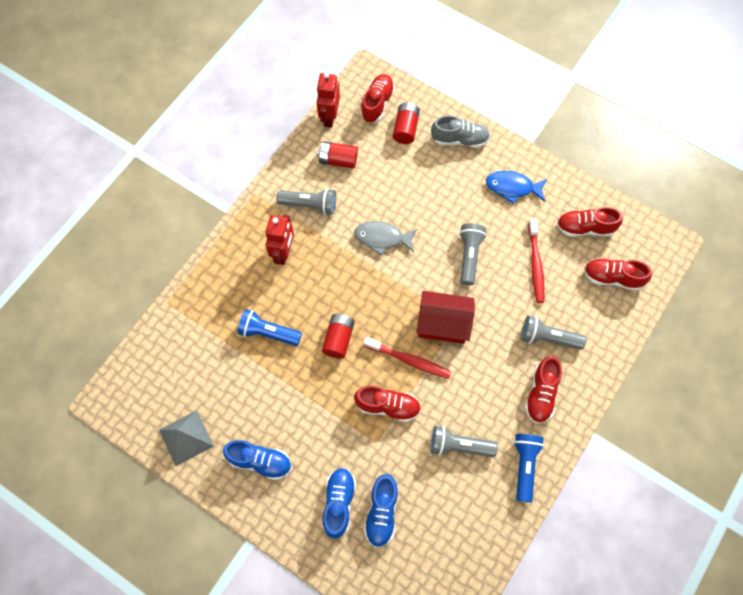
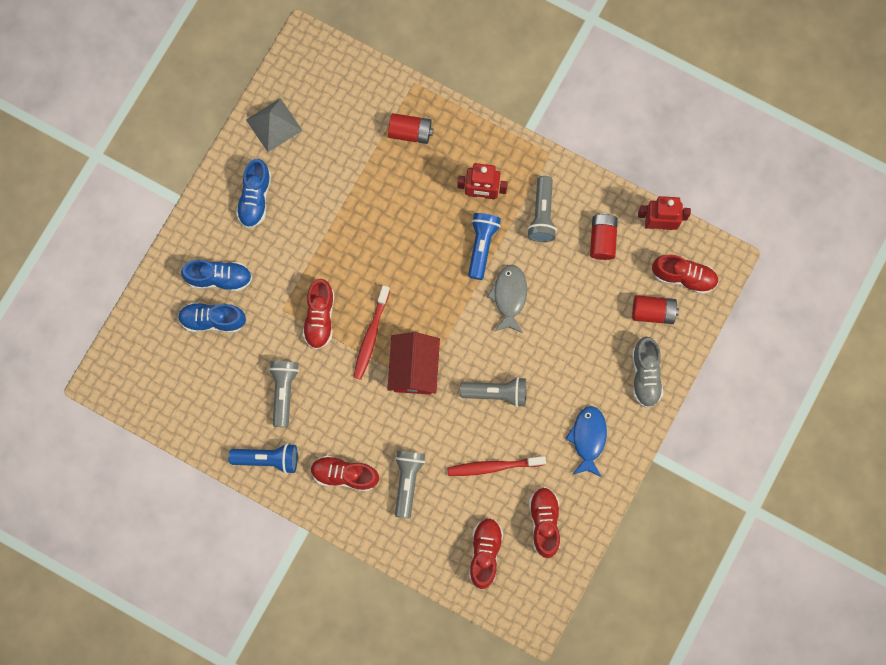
camera: 85 degrees right, 10 degrees up
(268, 333) = (389, 189): blue flashlight -> blue flashlight (481, 246)
(338, 339) = (388, 261): red battery -> red battery (410, 132)

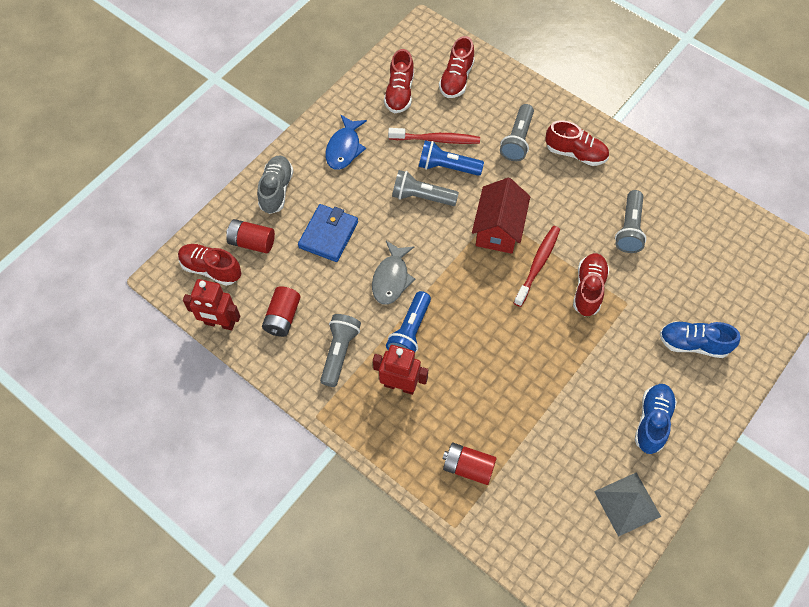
camera: 170 degrees left, 15 degrees down
(213, 320) = (700, 304): blue shoe -> none
(268, 459) = (647, 176): blue flashlight -> blue flashlight (447, 167)
(580, 333) = (328, 235): none -> blue wallet

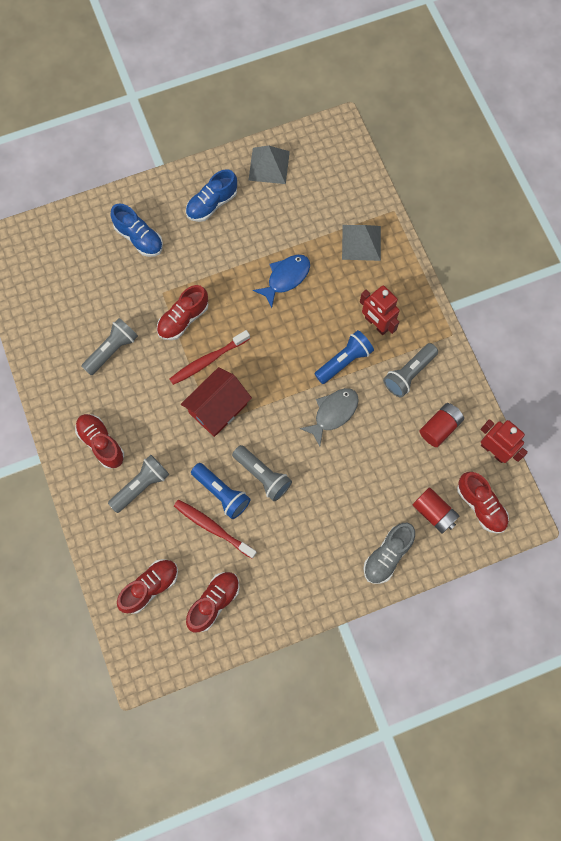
camera: 150 degrees left, 10 degrees up
(328, 235) = (364, 483): blue wallet -> none
(344, 148) = (302, 567): blue fish -> blue fish (286, 278)
(468, 467) = (361, 242): red battery -> grey pyramid

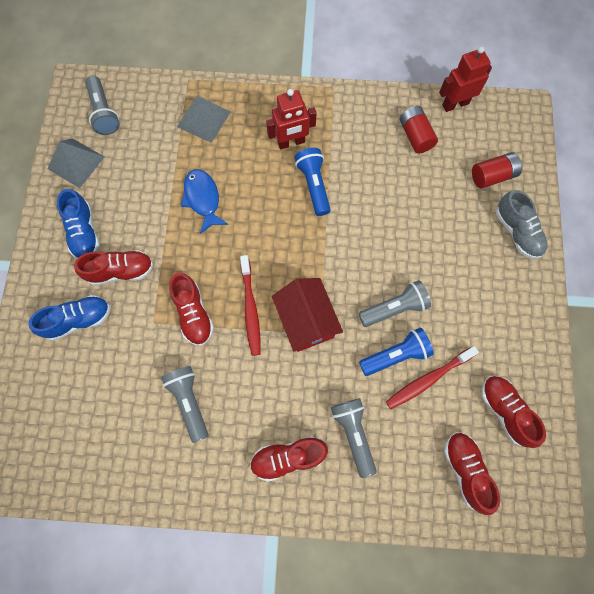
camera: 65 degrees left, 0 degrees up
(333, 413) = (361, 217): grey fish -> none
(409, 374) = (353, 138): grey flashlight -> grey flashlight (104, 112)
(480, 505) = (501, 136): red shoe -> red shoe (121, 271)

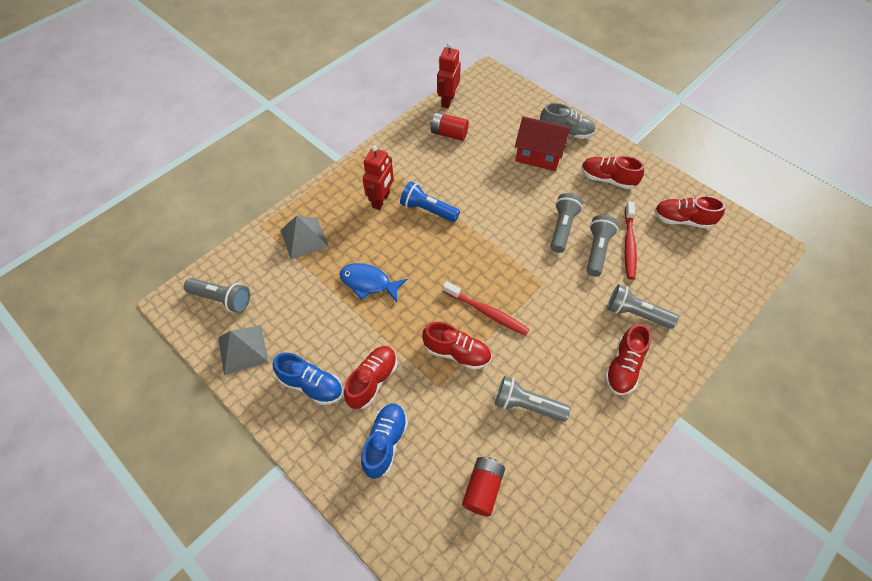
camera: 50 degrees left, 15 degrees down
(306, 321) = (527, 284): red house -> red house (538, 155)
(396, 355) = (597, 250): blue flashlight -> grey flashlight
(465, 470) = (708, 268): red shoe -> red shoe (607, 179)
(492, 176) = (516, 118): red battery -> red battery (482, 488)

